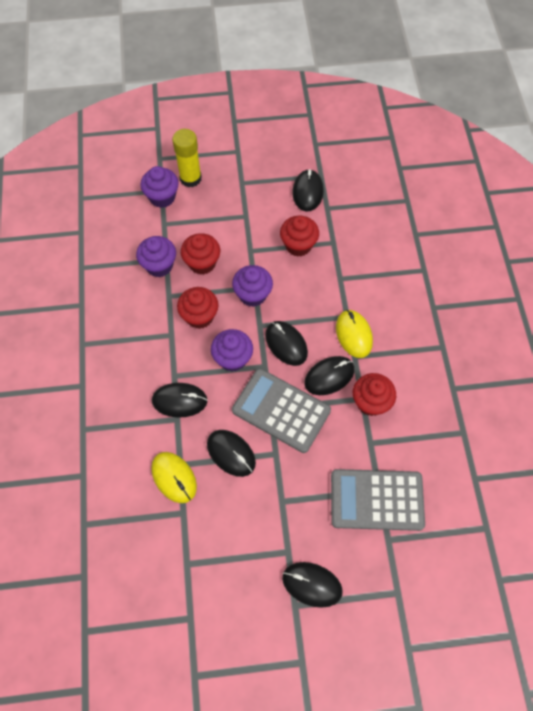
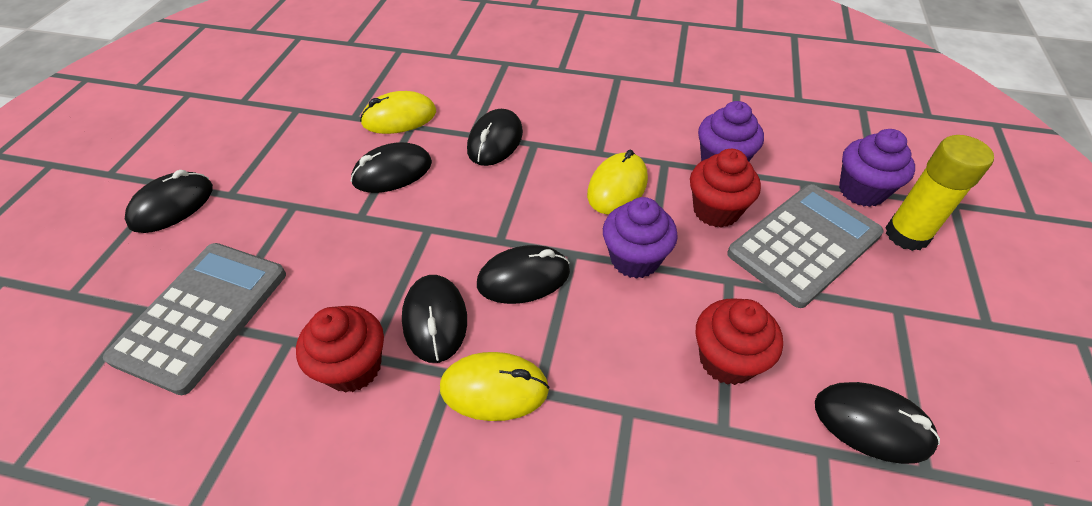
camera: 110 degrees right, 15 degrees down
(199, 316) = (617, 187): red cupcake -> yellow mouse
(233, 358) = (530, 207): purple cupcake -> none
(281, 410) = (417, 240): grey calculator -> grey calculator (804, 244)

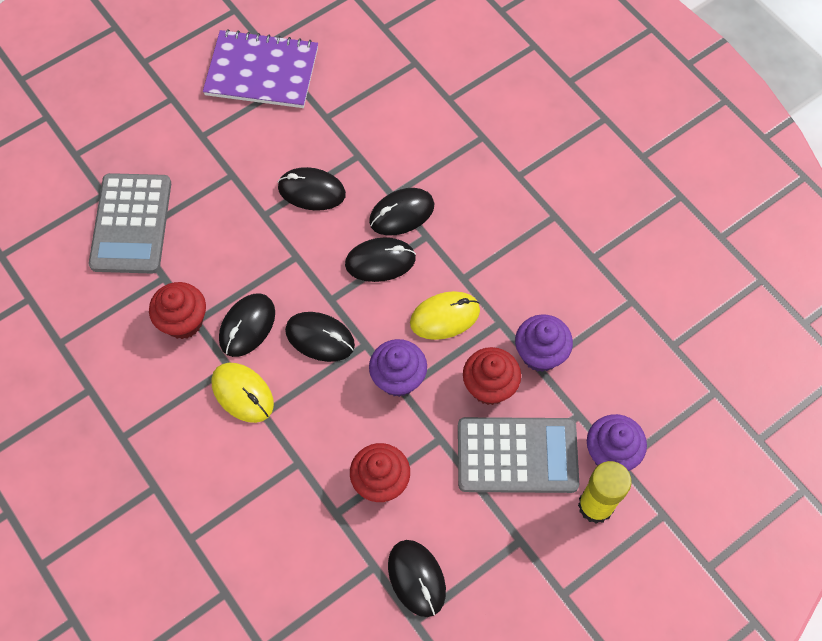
camera: 40 degrees right, 15 degrees up
(172, 206) = (163, 121): black mouse -> black mouse (380, 261)
(202, 315) = (131, 224): grey calculator -> grey calculator turned 120 degrees clockwise
(256, 119) = (262, 71): none -> purple notebook
(399, 118) = (356, 141): yellow mouse -> none

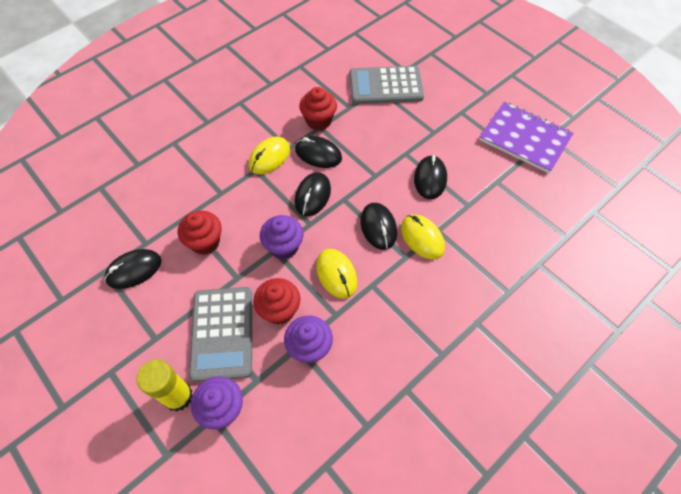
camera: 85 degrees right, 5 degrees down
(262, 71) = (524, 138): purple notebook -> purple notebook turned 60 degrees counterclockwise
(401, 213) = (422, 238): black mouse -> yellow mouse

